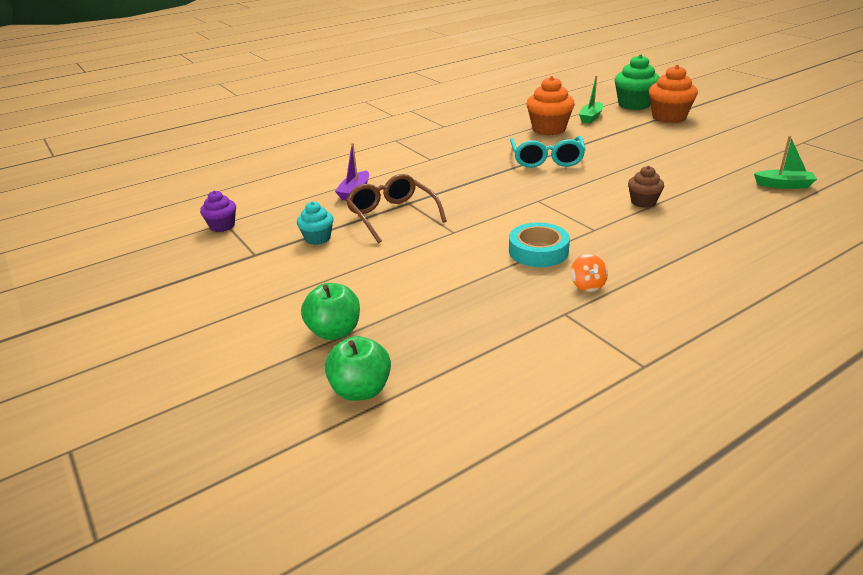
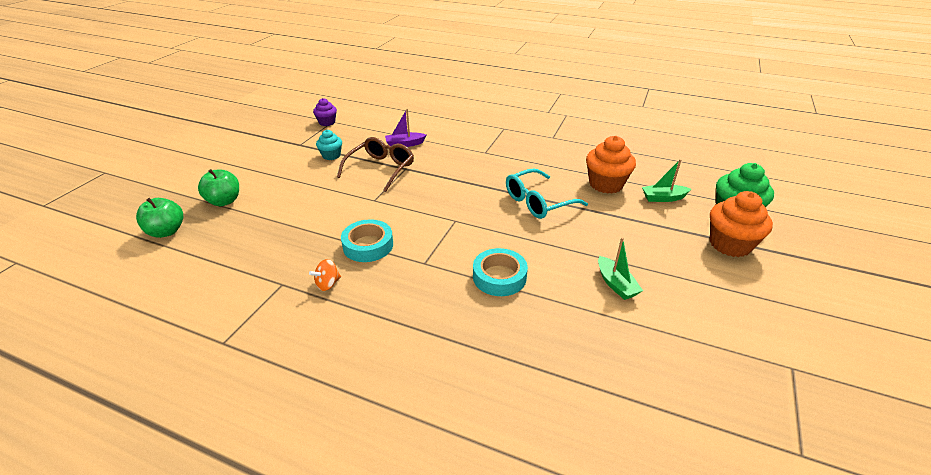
camera: 55 degrees right, 5 degrees up
(643, 202) = (499, 277): brown cupcake -> turquoise tape
(784, 185) = (633, 370): green boat -> green boat (616, 284)

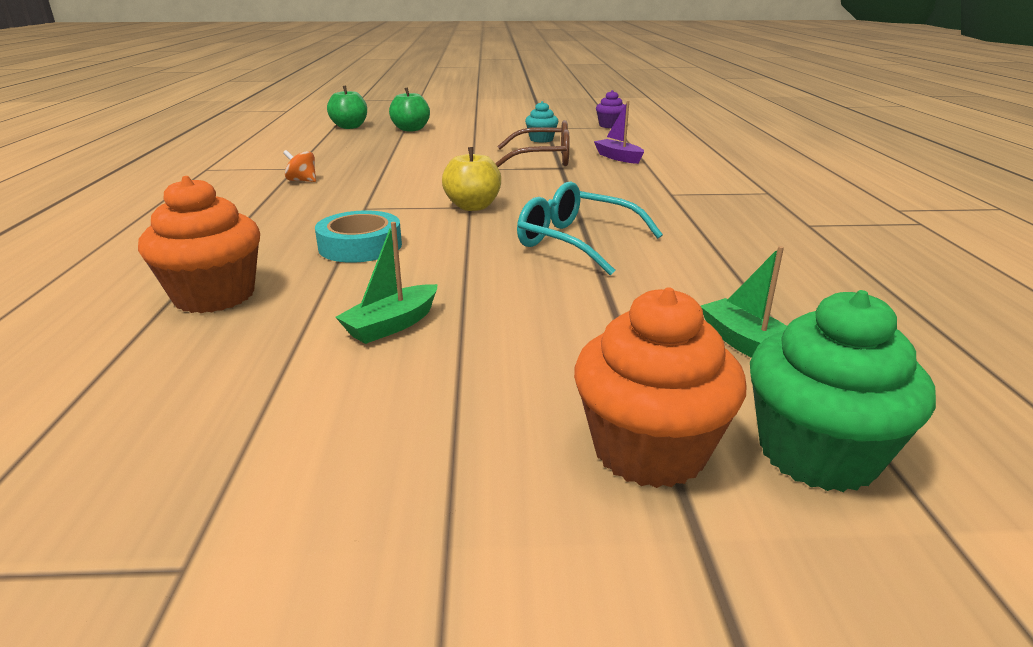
camera: 65 degrees right, 10 degrees down
(368, 245) = (380, 181): turquoise tape -> none
(457, 219) = (473, 207): none -> yellow apple
(606, 184) = (713, 283): orange cupcake -> orange cupcake (214, 296)

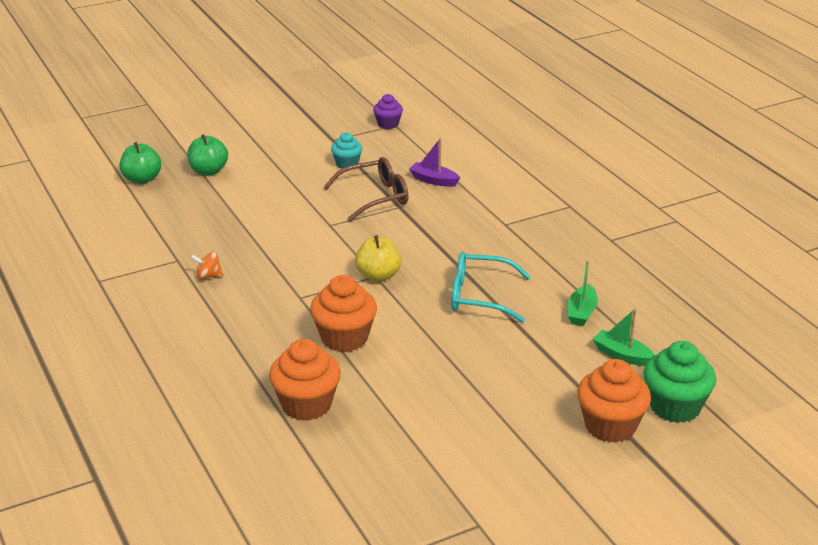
camera: 25 degrees left, 5 degrees up
(360, 246) = (344, 338): turquoise tape -> orange cupcake
(392, 325) = (434, 395): green boat -> green boat (581, 312)

